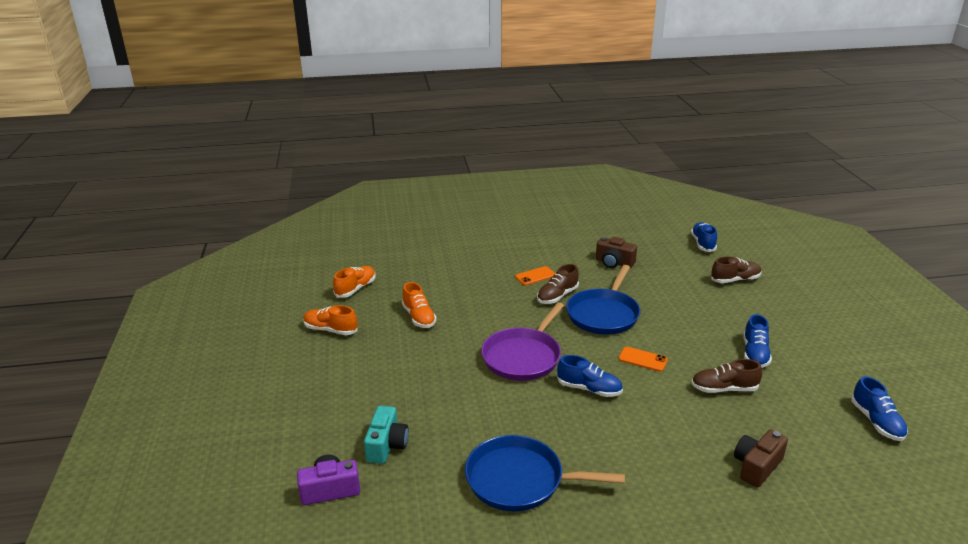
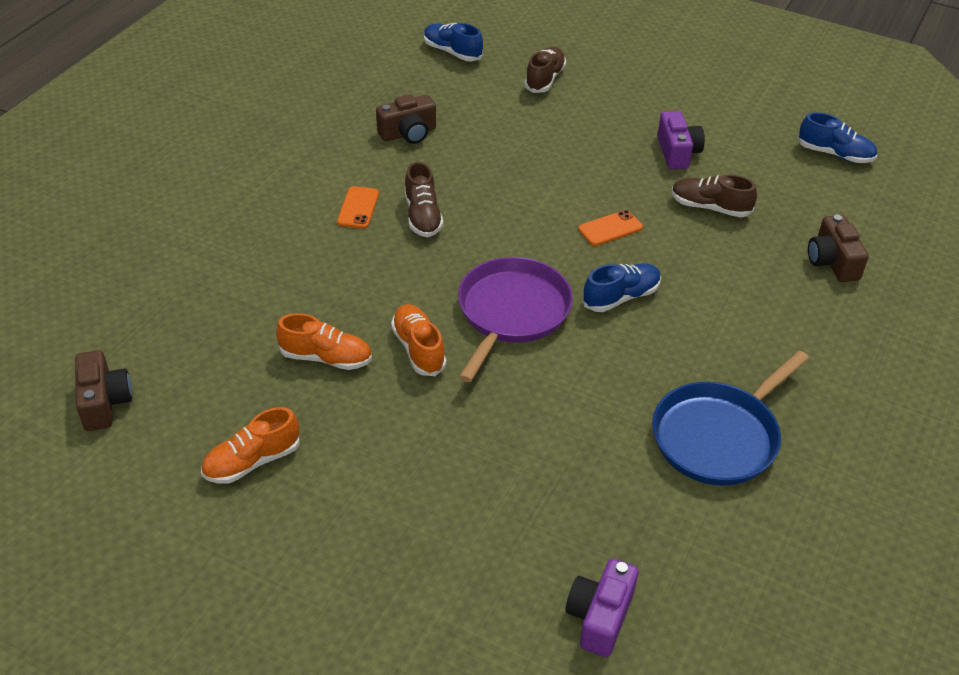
camera: 55 degrees left, 15 degrees up
(327, 278) = (104, 402): none -> brown camera
(356, 289) = (176, 385): orange shoe -> orange shoe (418, 349)
(387, 445) = (563, 522): turquoise camera -> none
(523, 357) = (511, 313): purple pan -> purple pan turned 135 degrees counterclockwise
(603, 314) = (500, 204): blue pan -> none
(724, 389) = (710, 207): brown shoe -> brown shoe turned 75 degrees clockwise
(755, 354) = (677, 152): blue shoe -> purple camera

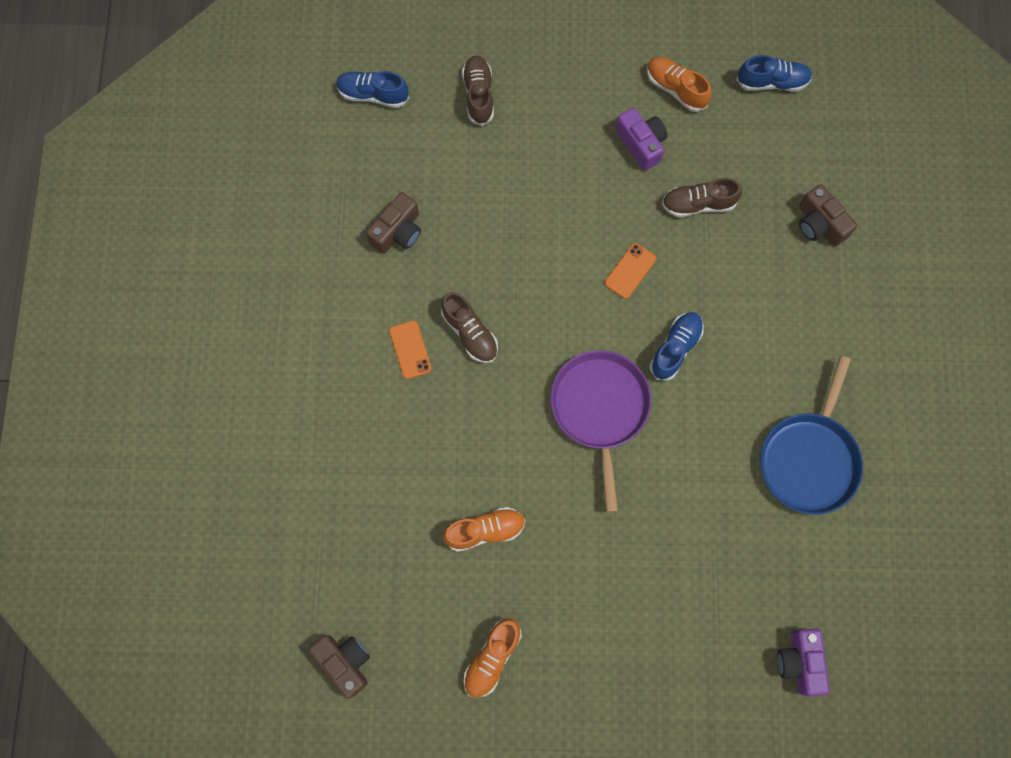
camera: 25 degrees left, 30 degrees up
(418, 349) = (550, 485): orange shoe -> orange shoe (675, 89)

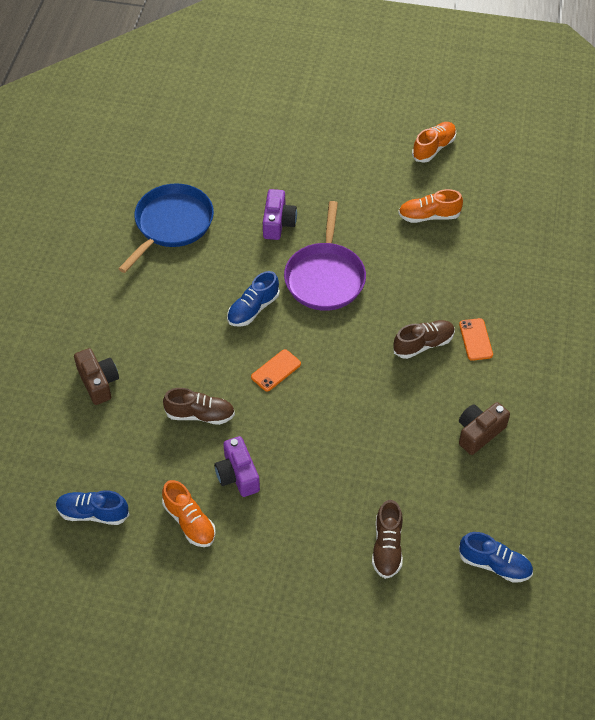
camera: 170 degrees left, 20 degrees down
(345, 662) = (538, 159): brown camera -> none
(470, 333) = (423, 344): brown shoe -> brown shoe turned 90 degrees clockwise
(799, 662) = (221, 119): purple camera -> purple camera (278, 223)

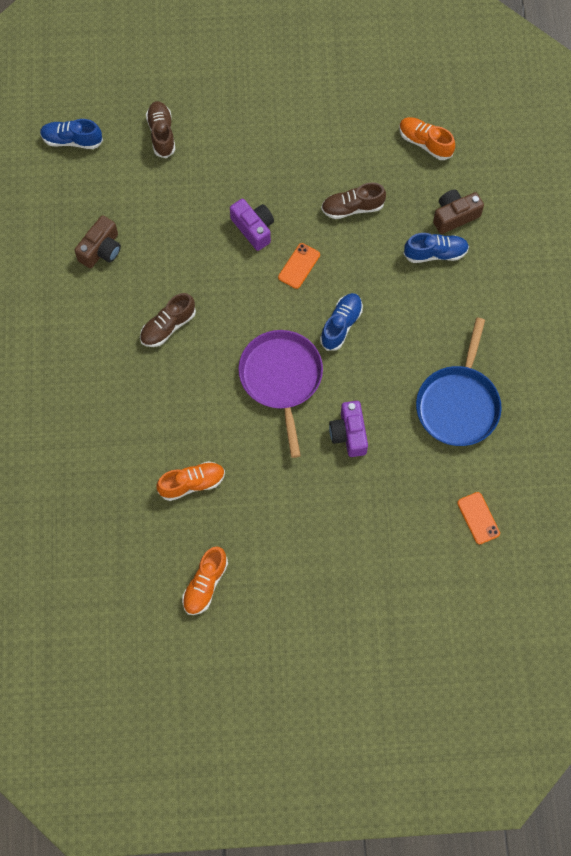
camera: 165 degrees right, 15 degrees up
(93, 513) = (408, 105): blue shoe -> blue shoe (435, 253)
(98, 382) = (454, 216): brown camera -> brown camera turned 105 degrees clockwise
(189, 522) = (327, 116): orange shoe -> orange shoe (425, 143)
(237, 475) = (301, 163): purple camera -> purple camera (253, 228)
(475, 339) = (118, 344): orange phone -> orange phone (478, 518)

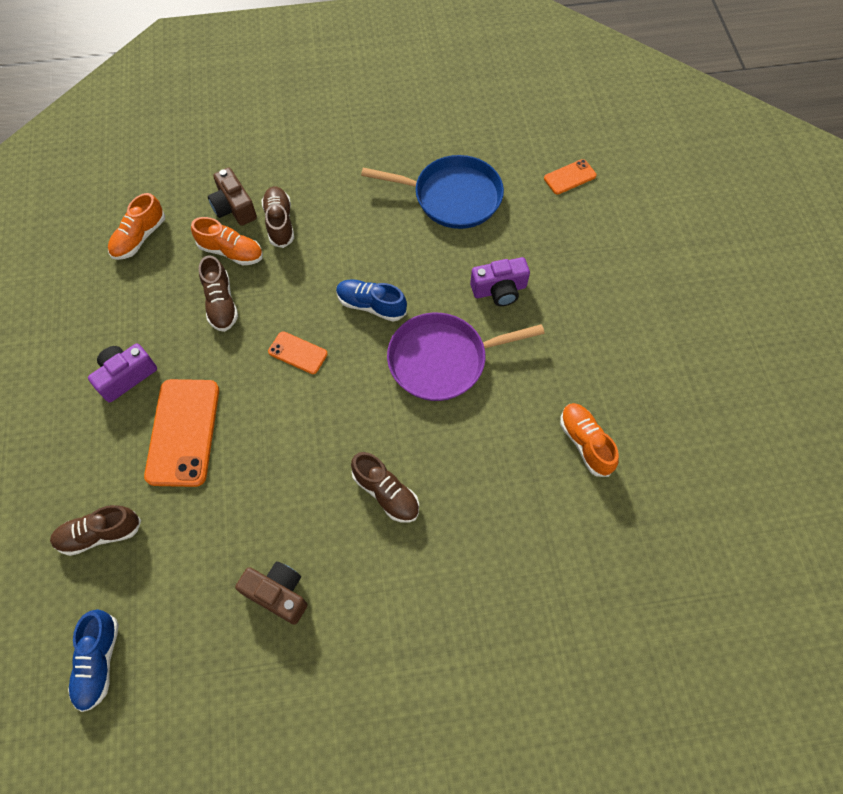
camera: 95 degrees left, 5 degrees down
(205, 584) = (699, 417): orange shoe -> orange shoe (231, 252)
(236, 184) = (183, 432): none -> orange phone
(253, 228) = (247, 406): purple camera -> purple camera (126, 376)
(435, 253) = (280, 223): blue shoe -> brown shoe

